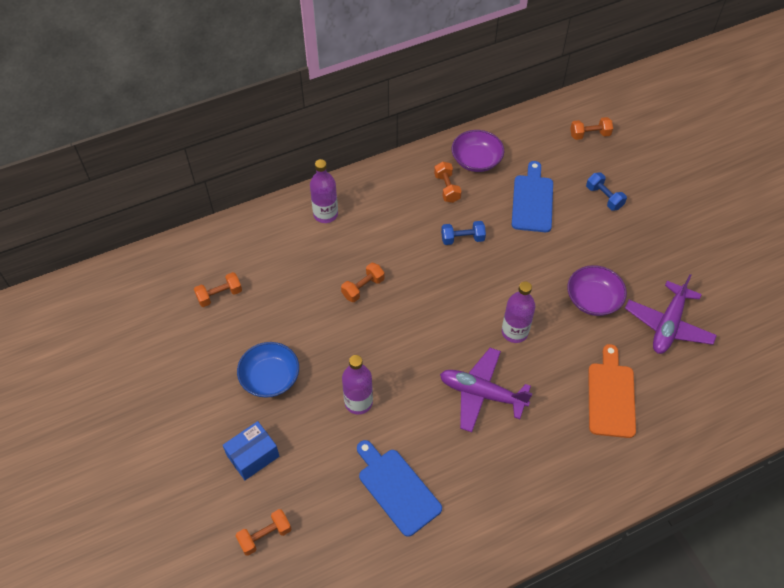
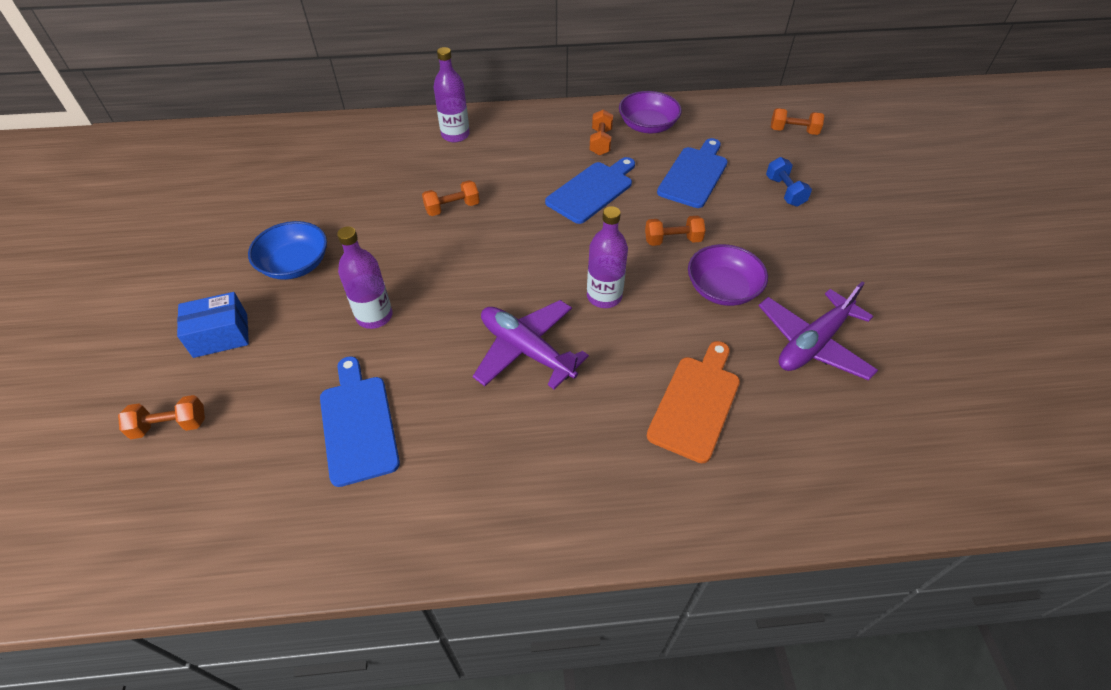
camera: 20 degrees right, 5 degrees down
(219, 295) = (299, 177): orange dumbbell -> orange dumbbell (672, 240)
(462, 239) = (592, 190): blue dumbbell -> blue cutting board

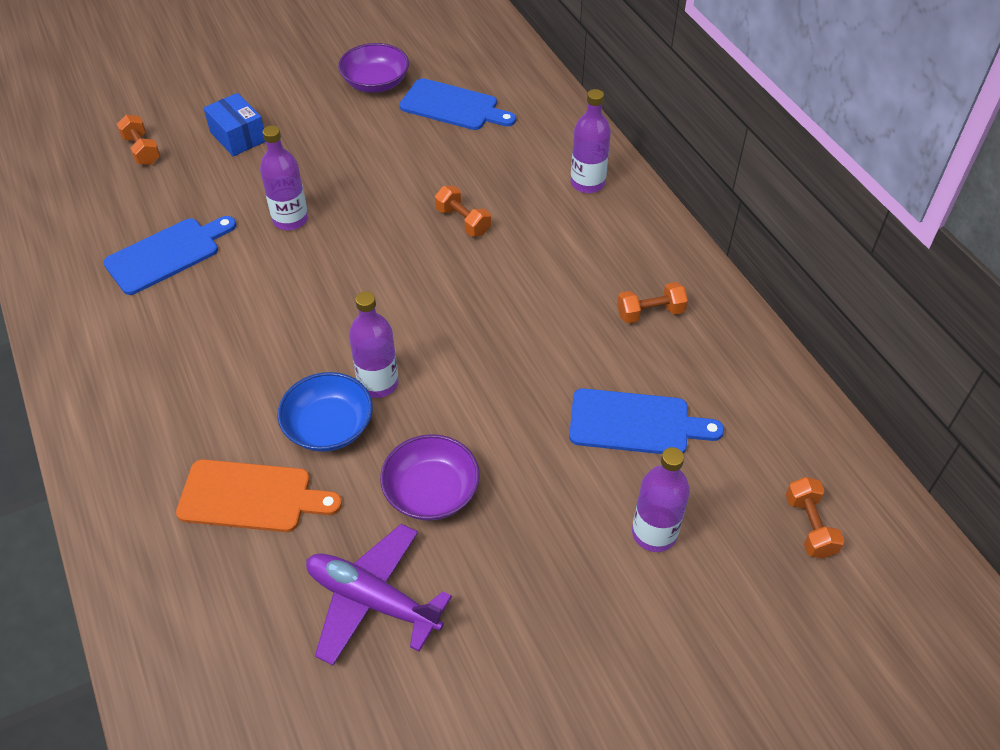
camera: 70 degrees right, 0 degrees up
(295, 264) = (336, 145): blue bowl -> blue bowl (329, 427)
(526, 350) = (282, 340): purple plane -> none
(592, 190) = (550, 328): blue cutting board -> blue cutting board (453, 106)
(647, 126) = (715, 352): purple bowl -> purple bowl (375, 83)
(672, 240) = (496, 426): orange dumbbell -> none
(784, 191) = (654, 533): blue dumbbell -> purple bottle

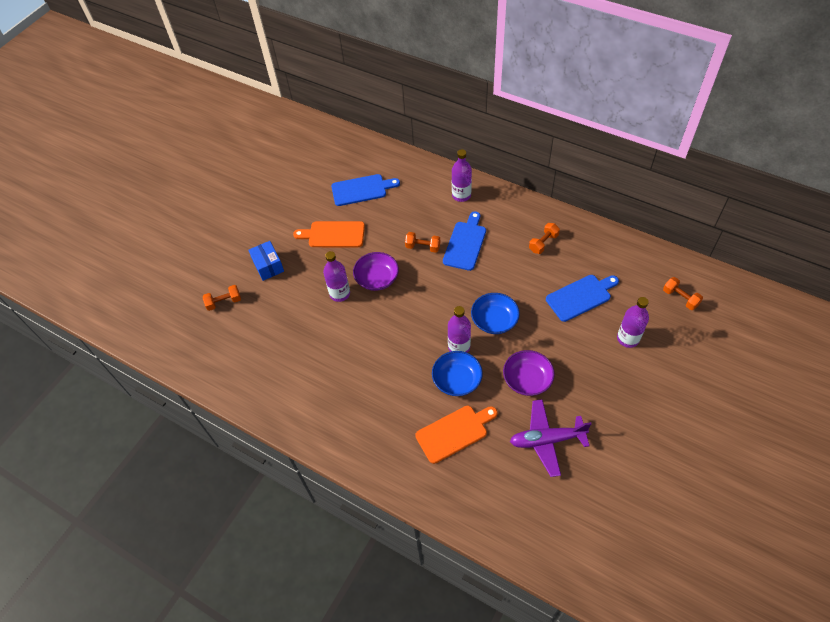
camera: 30 degrees left, 5 degrees up
(142, 150) = (224, 302): orange dumbbell -> orange dumbbell turned 45 degrees counterclockwise
(167, 254) = (296, 347): blue cutting board -> blue cutting board (465, 243)
(238, 137) = (268, 266): blue box -> blue box turned 45 degrees clockwise
(359, 142) = (333, 234): none -> orange cutting board
(375, 83) = (310, 198): purple bowl -> purple bowl (377, 278)
(466, 378) = (494, 320): none -> blue bowl

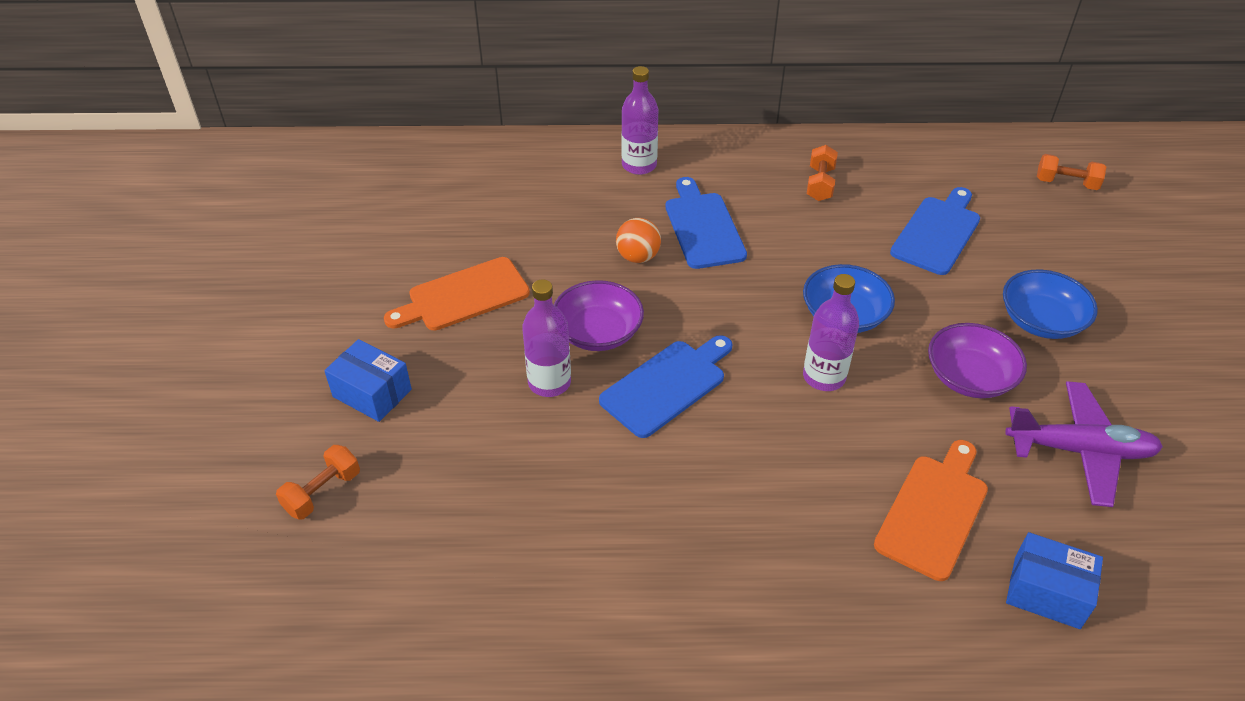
camera: 35 degrees left, 10 degrees down
(361, 190) = (462, 213): blue cutting board -> blue cutting board (667, 385)
(423, 247) = (638, 257): orange dumbbell -> orange ball
(457, 380) = (865, 428): blue bowl -> blue bowl (1041, 321)
(471, 492) = (1046, 592): none -> blue box
(547, 440) = (1079, 450): purple plane -> purple plane turned 135 degrees counterclockwise
(628, 338) = (1051, 260): purple bottle -> none

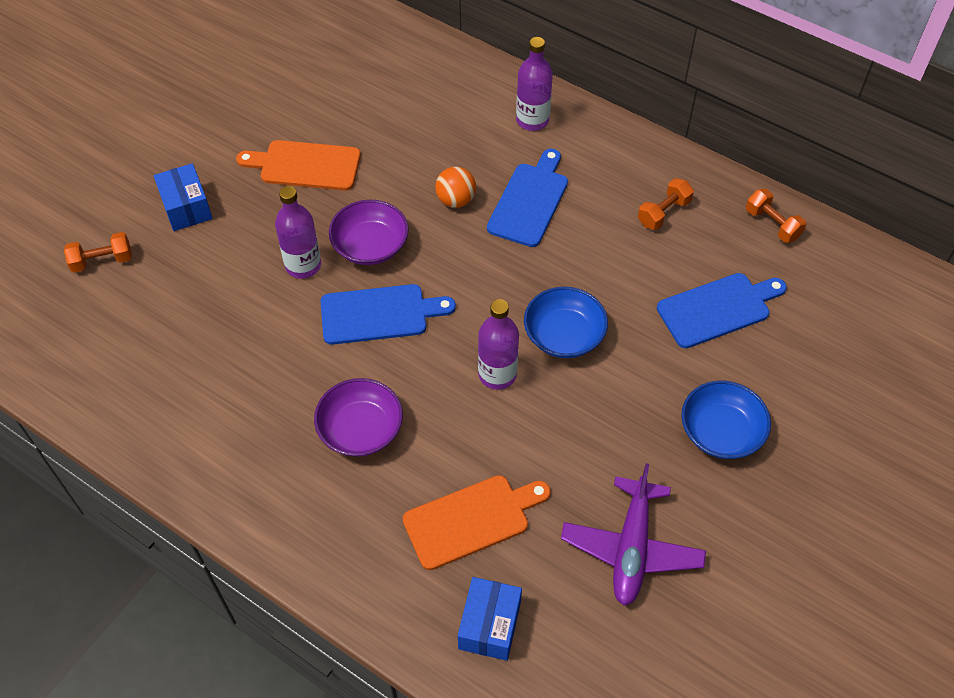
camera: 35 degrees right, 10 degrees up
(969, 377) = (609, 441): purple bowl -> purple bowl (360, 429)
(1046, 592) = (489, 625): blue box -> blue box turned 45 degrees clockwise
(1066, 183) = (889, 327): orange dumbbell -> orange dumbbell (772, 224)
(1079, 450) = (631, 548): purple plane -> purple plane turned 60 degrees clockwise

